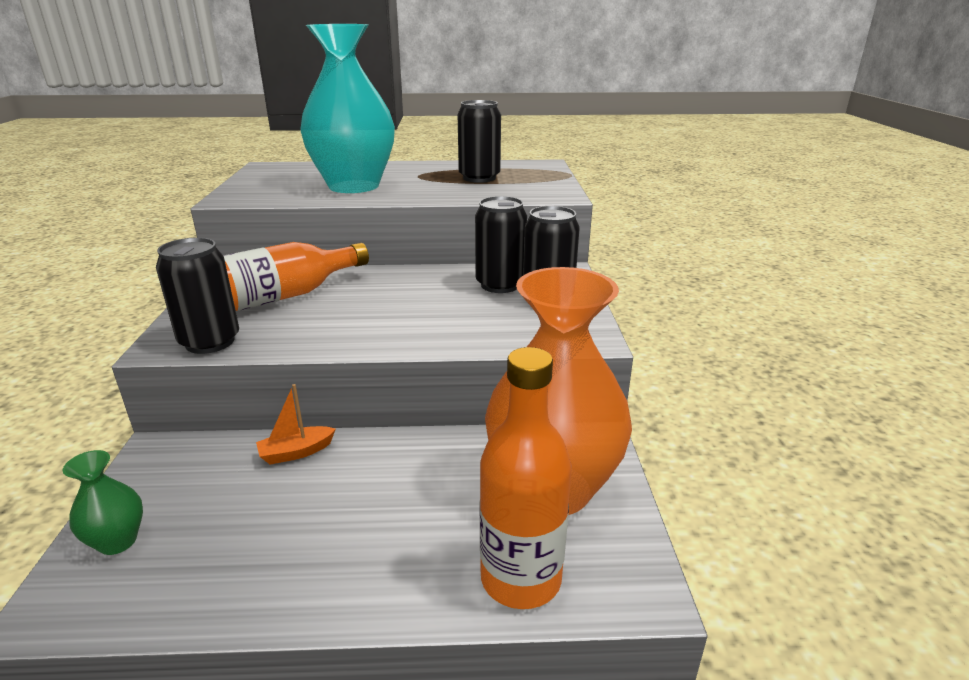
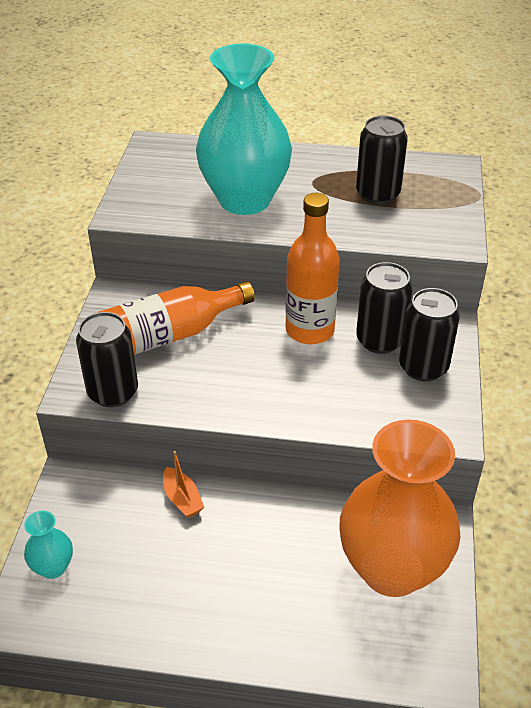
camera: 10 degrees right, 15 degrees up
(118, 541) = (53, 567): green vase -> turquoise vase
(296, 452) = (182, 499): orange boat -> orange boat turned 105 degrees counterclockwise
(521, 579) = (351, 648): orange bottle -> orange bottle (310, 330)

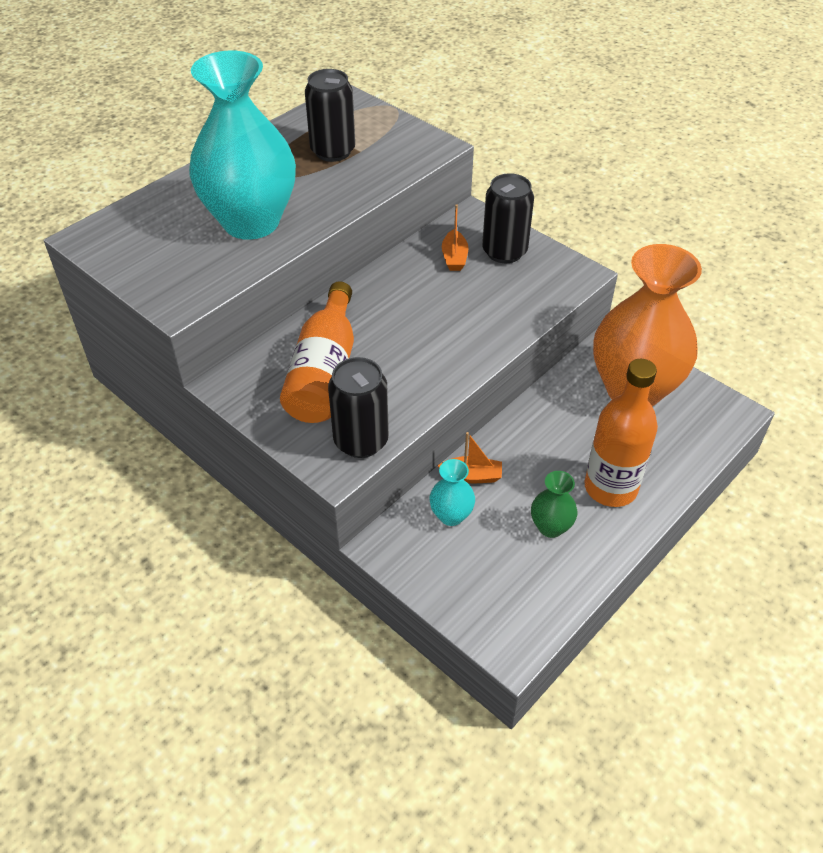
camera: 55 degrees left, 5 degrees up
(53, 567) = (476, 598): turquoise vase -> turquoise vase (451, 515)
(166, 583) = (550, 527): none -> green vase
(310, 330) = (405, 288): orange bottle -> orange bottle (610, 487)
(379, 340) = (454, 257): black can -> orange boat

